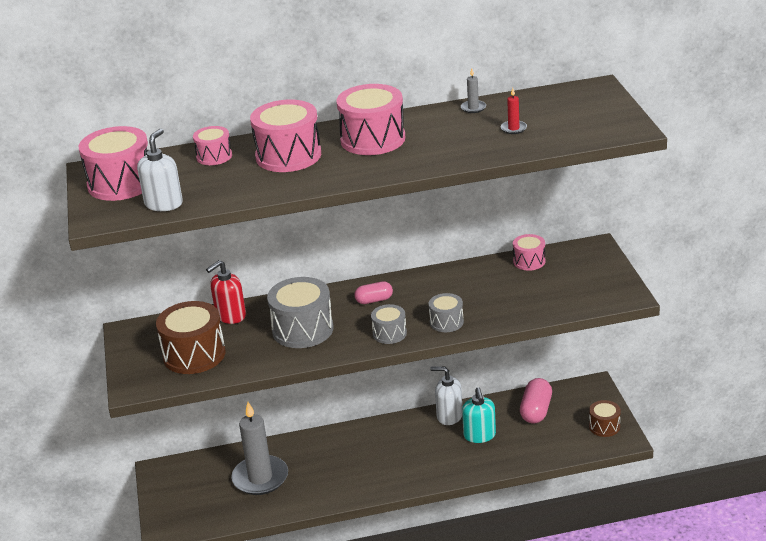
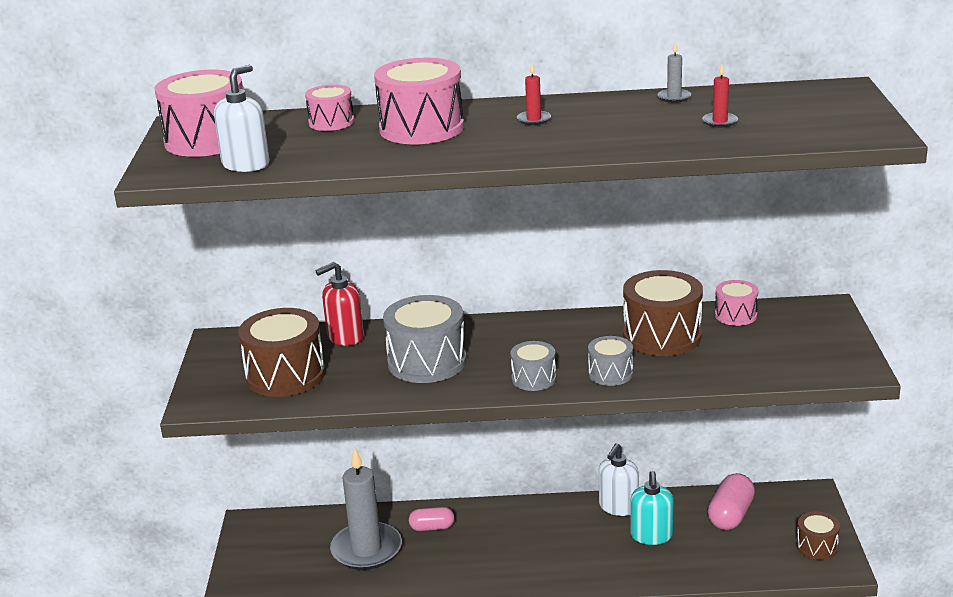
camera: 10 degrees right, 5 degrees down
(373, 139) = (534, 119): pink drum -> red candle
(374, 300) = (526, 338): pink capsule -> pink capsule (432, 527)
(449, 416) = (618, 507): white soap dispenser -> white soap dispenser turned 90 degrees counterclockwise
(477, 286) = (662, 336): none -> brown drum

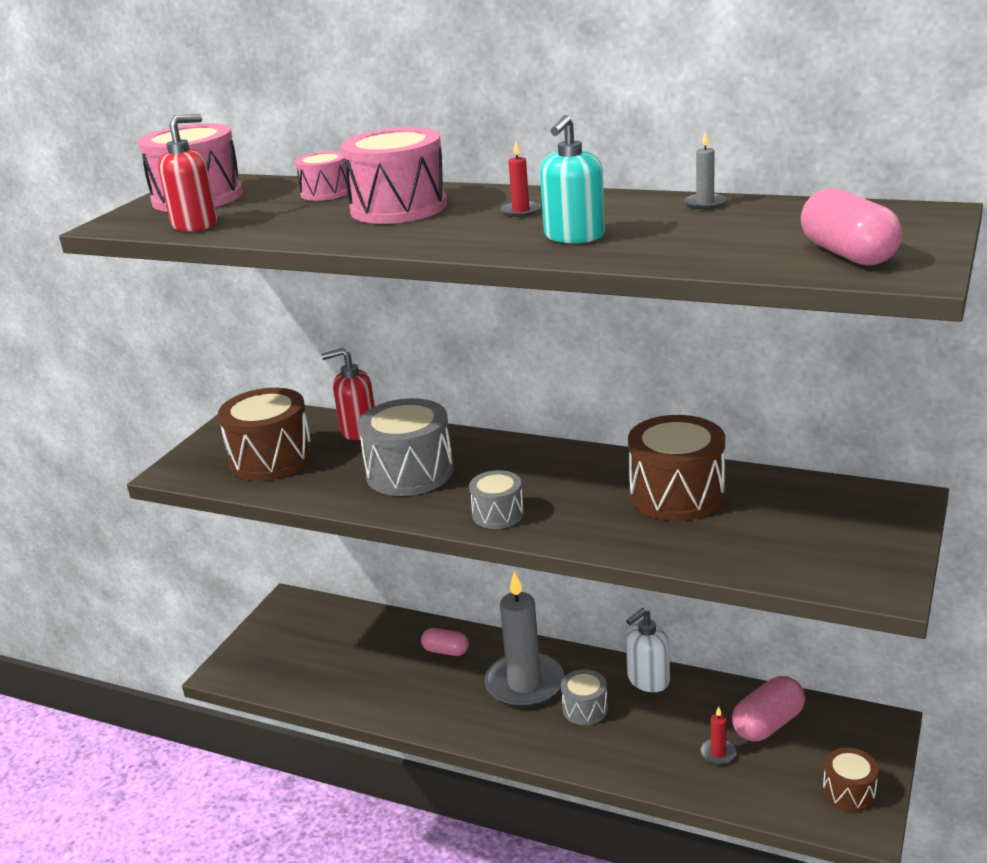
camera: 25 degrees right, 0 degrees up
(246, 164) = (195, 224): white soap dispenser -> red soap dispenser
(366, 549) = (370, 657): grey candle -> grey candle (524, 684)
(610, 374) = (583, 527): grey drum -> grey drum (585, 709)
(651, 536) = (662, 723): turquoise soap dispenser -> turquoise soap dispenser (574, 236)
(720, 122) = (724, 236): red candle -> red candle (718, 753)
(735, 315) = (783, 487): pink drum -> none
(822, 125) = (848, 254): none -> pink capsule

